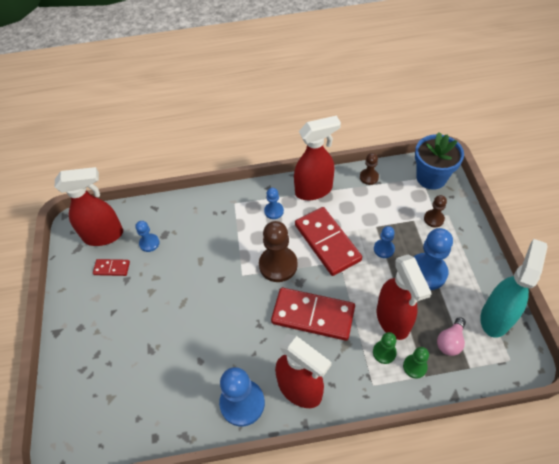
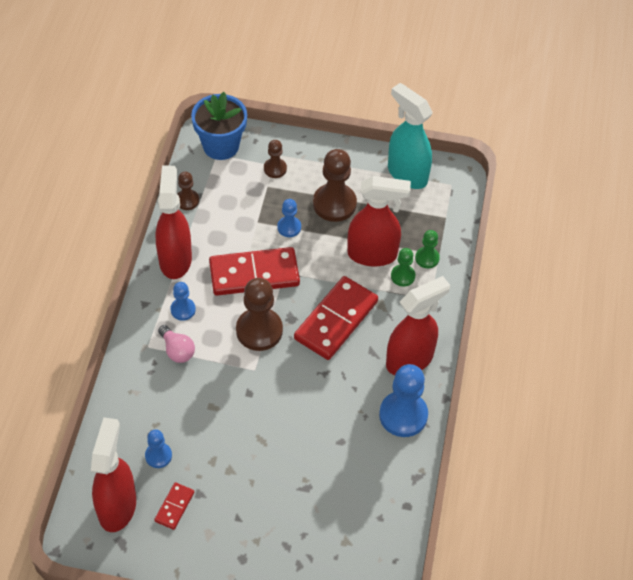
camera: 75 degrees left, 0 degrees up
(427, 272) = (334, 204): blue pawn -> brown pawn
(450, 341) = (415, 220): pink light bulb -> pink light bulb (177, 350)

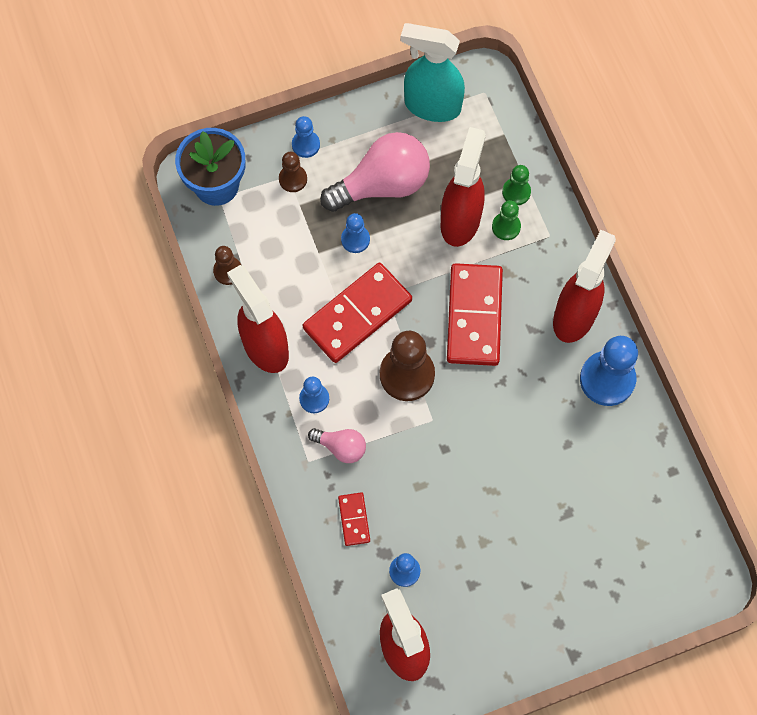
camera: 30 degrees left, 15 degrees up
(174, 507) = (458, 613): red domino -> red domino (354, 519)
(300, 153) = (306, 145): none -> blue pawn
(334, 204) = (382, 184): brown pawn -> pink light bulb
(373, 254) = (460, 220): red spray bottle -> red spray bottle turned 45 degrees counterclockwise

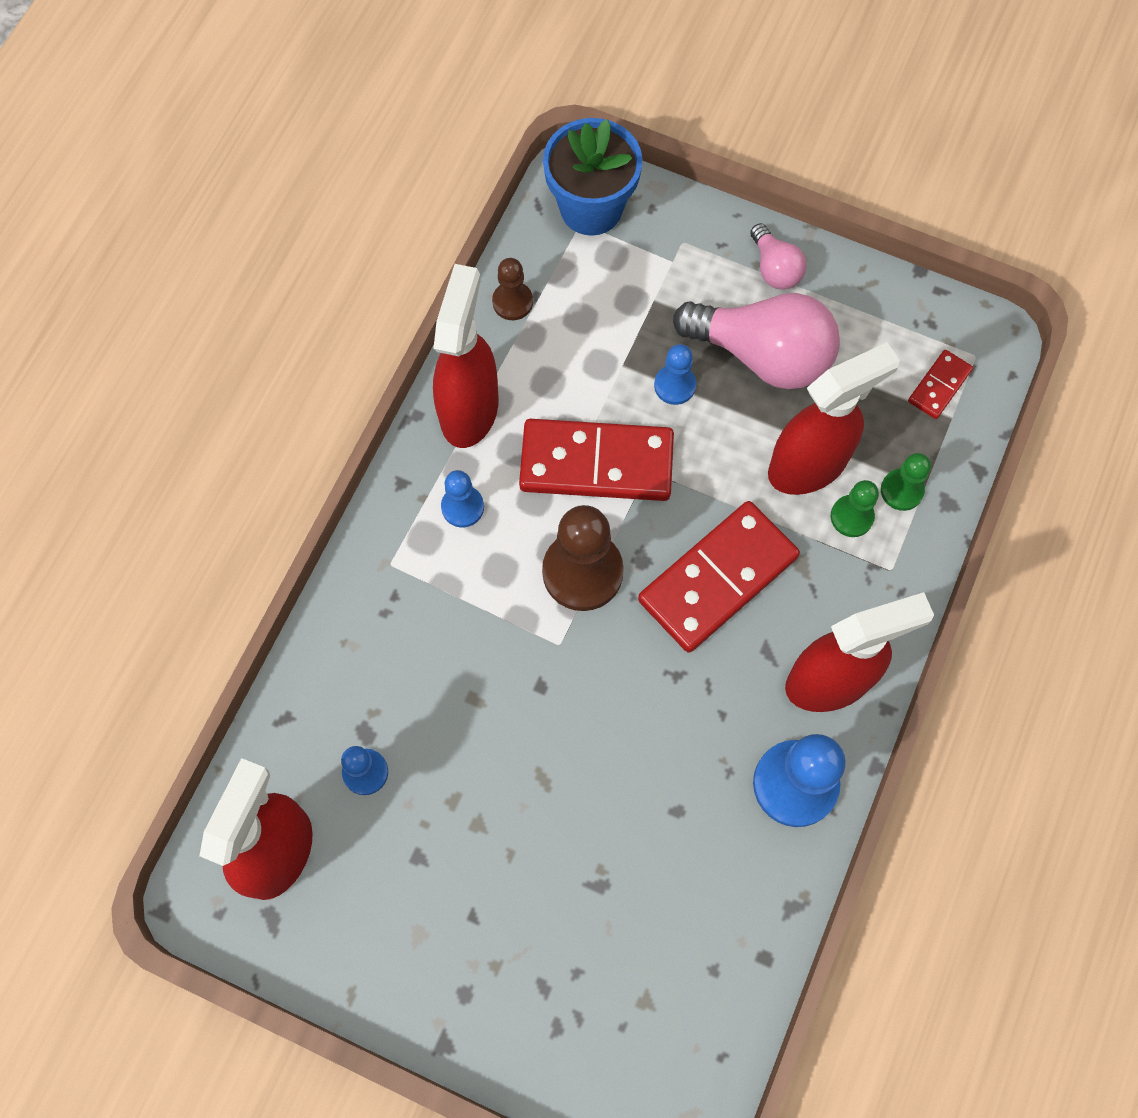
camera: 45 degrees right, 0 degrees up
(293, 179) = (674, 269): brown pawn -> none
(306, 145) = (724, 246): blue pawn -> none
(341, 447) = (437, 582): pink light bulb -> pink light bulb (774, 268)
(354, 519) = (372, 668): red domino -> red domino (939, 386)
(431, 105) = (901, 320): turquoise spray bottle -> none

